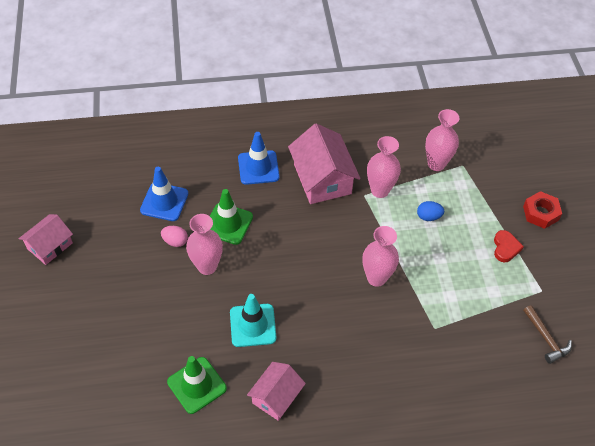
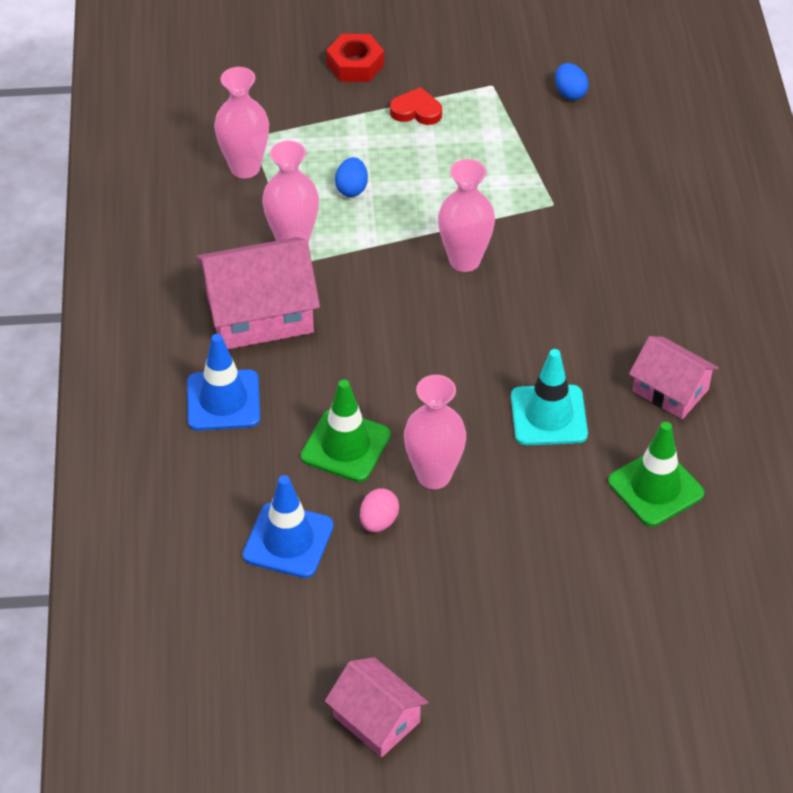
camera: 85 degrees left, 5 degrees down
(546, 339) = (570, 93): brown hammer -> blue egg

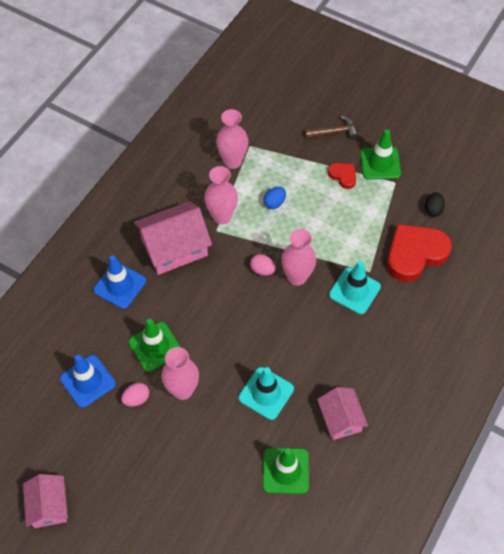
camera: 35 degrees right, 10 degrees up
(259, 313) = (174, 247): pink house -> pink house turned 45 degrees counterclockwise
(355, 64) = (334, 132): red nut -> brown hammer
(409, 276) = (262, 270): none -> pink egg
(452, 72) = (380, 163): none -> green traffic cone
(554, 236) = (354, 291): none -> turquoise traffic cone
(570, 93) = (433, 210): blue egg -> black egg
(593, 155) = (415, 254): none -> red heart

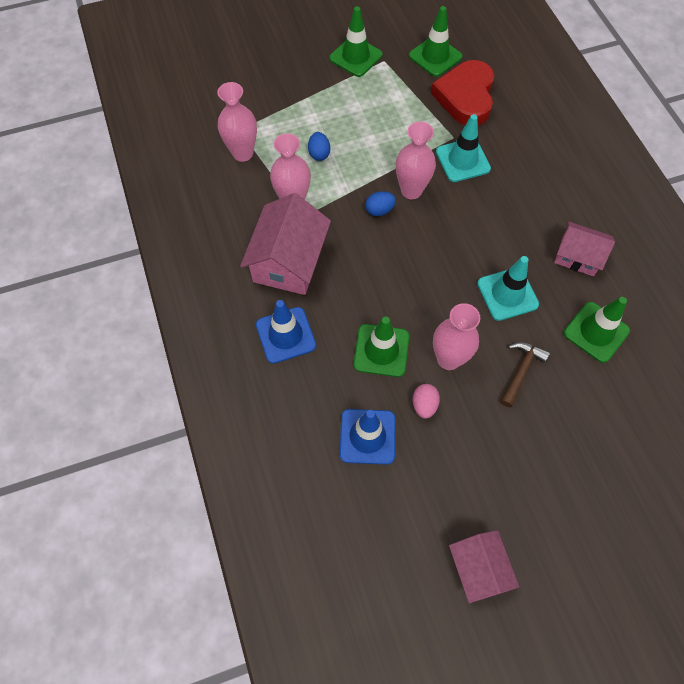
camera: 50 degrees left, 5 degrees up
(49, 506) = (478, 568): pink house -> pink house turned 45 degrees clockwise
(262, 270) = (379, 210): pink egg -> blue egg
(334, 132) = (291, 63): brown hammer -> brown hammer (521, 371)
(343, 176) = (342, 89): red heart -> none
(433, 210) = (435, 56): black egg -> green traffic cone

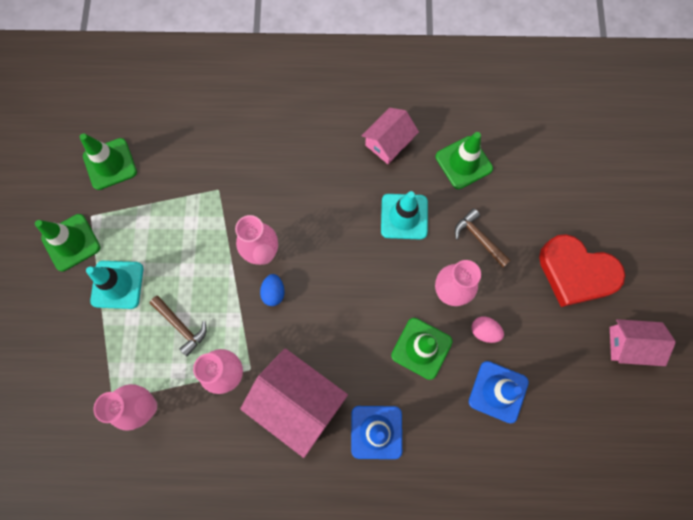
camera: 70 degrees left, 10 degrees up
(319, 154) = (181, 326): blue egg -> brown hammer
(462, 160) = (249, 192): turquoise traffic cone -> turquoise traffic cone (117, 284)
(465, 97) = (175, 157): red heart -> red heart (576, 273)

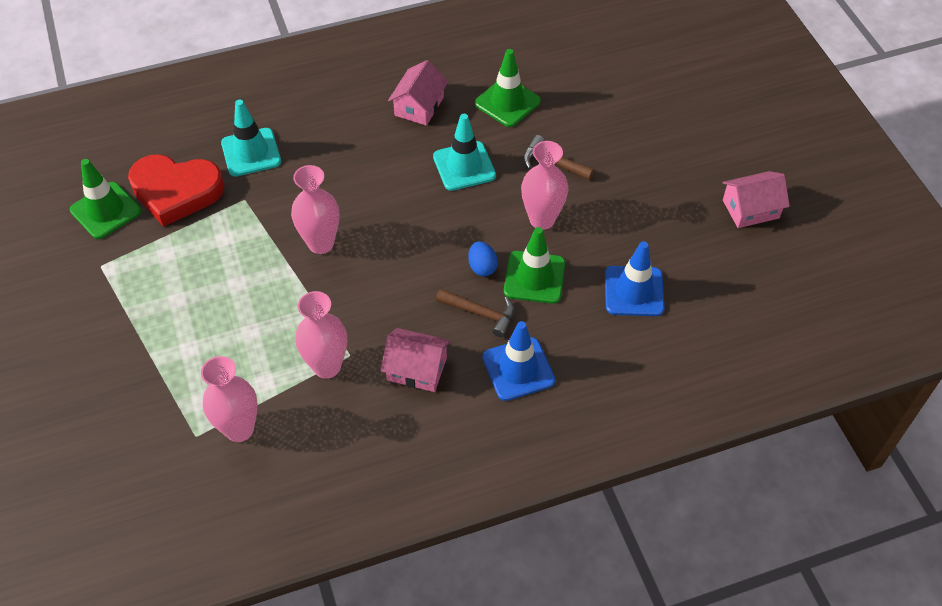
camera: 20 degrees left, 20 degrees down
(71, 242) = (86, 298): green traffic cone -> none
(117, 284) = (158, 321): turquoise traffic cone -> turquoise traffic cone (251, 152)
(181, 326) = (252, 339): brown hammer -> brown hammer (481, 313)
(273, 292) = (347, 275): blue egg -> blue egg (482, 267)
(297, 402) = (416, 369): pink house -> pink house, size x0.62
(484, 331) = (595, 242): pink egg -> none
(576, 273) = (667, 164): red heart -> red heart (176, 191)

